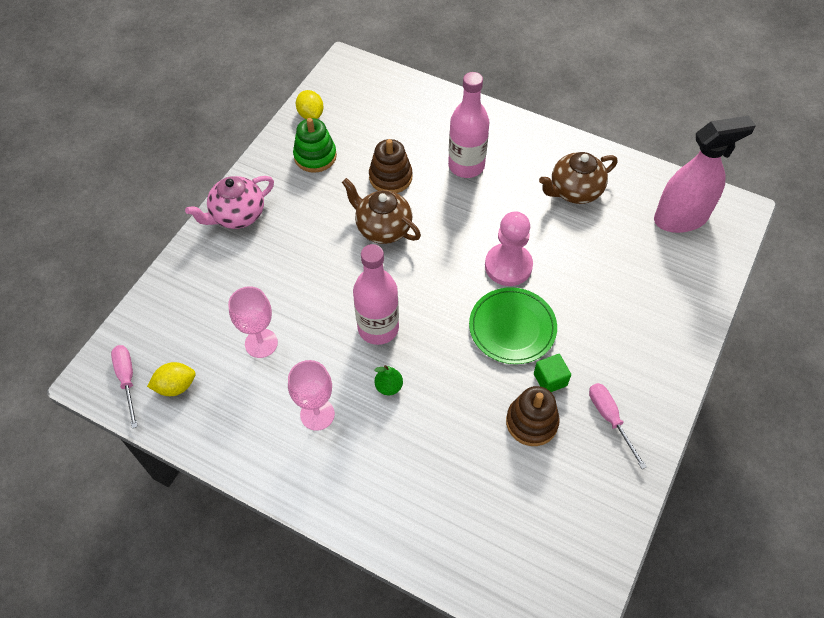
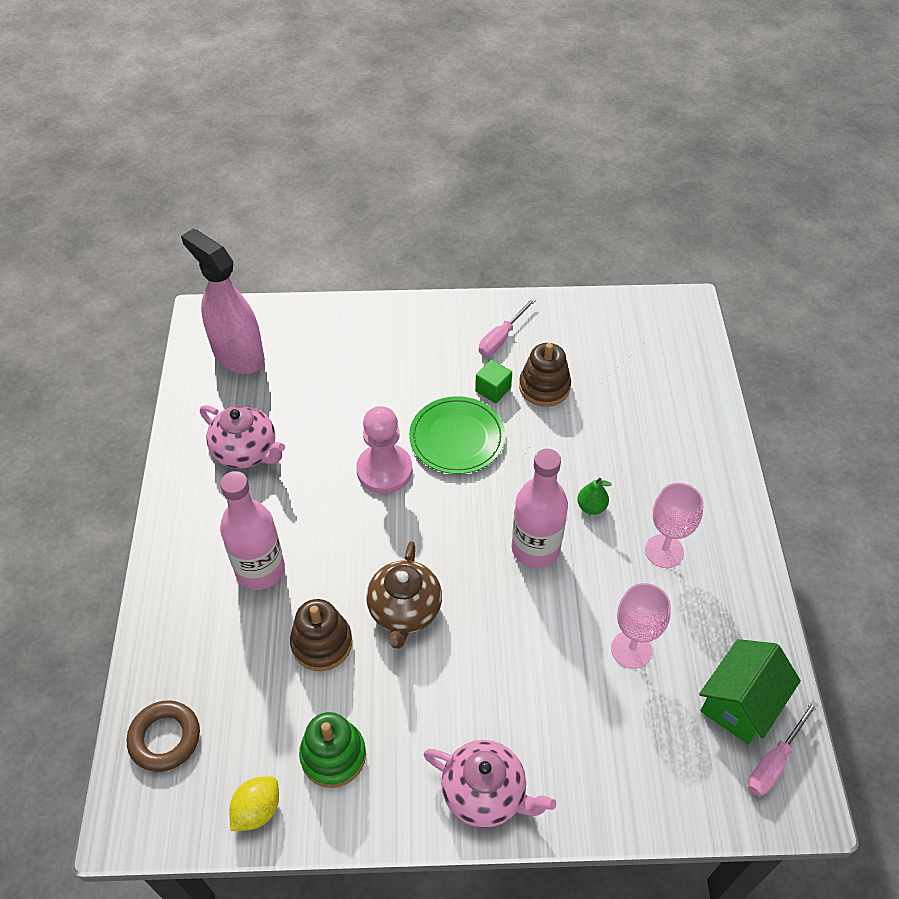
camera: 120 degrees left, 5 degrees down
(176, 386) = (740, 703): yellow lemon -> green house
(381, 90) = (165, 738): none -> brown ring
(574, 191) = (246, 452): brown teapot -> pink teapot

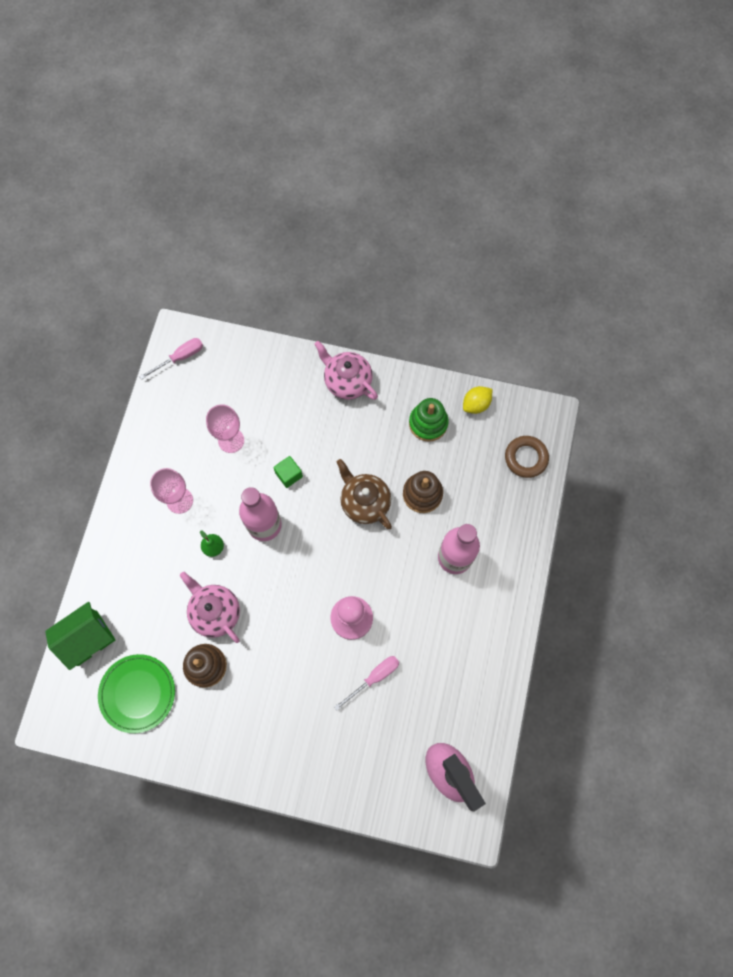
camera: 165 degrees left, 20 degrees up
(246, 452) = (452, 663): pink teapot -> pink teapot (215, 612)
(404, 611) = (364, 502): brown teapot -> brown teapot turned 60 degrees counterclockwise
(457, 438) = (289, 633): green plate -> green plate (137, 693)
(493, 389) = (247, 674): green cube -> green cube (289, 475)
(501, 338) = (221, 729): pink screwdriver -> pink screwdriver (374, 678)
(740, 703) = (182, 393): green house -> green house (87, 638)

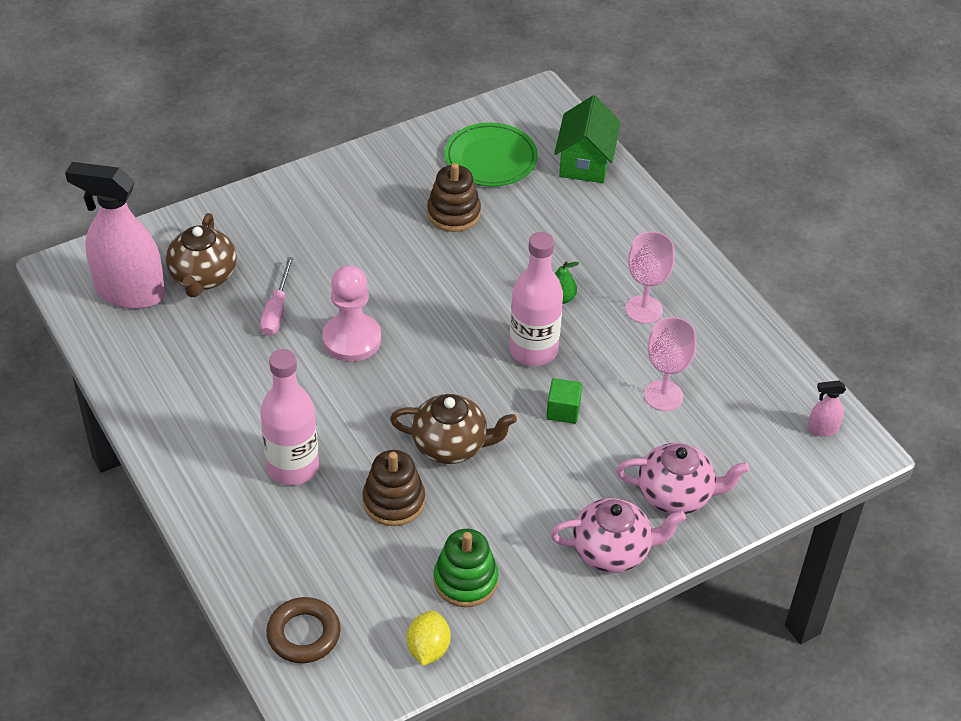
camera: 135 degrees right, 25 degrees down
(180, 358) = (822, 429): pink screwdriver -> pink spray bottle
(215, 612) = (494, 254): pink teapot -> pink teapot (676, 495)
(394, 745) = (203, 277): none -> brown teapot

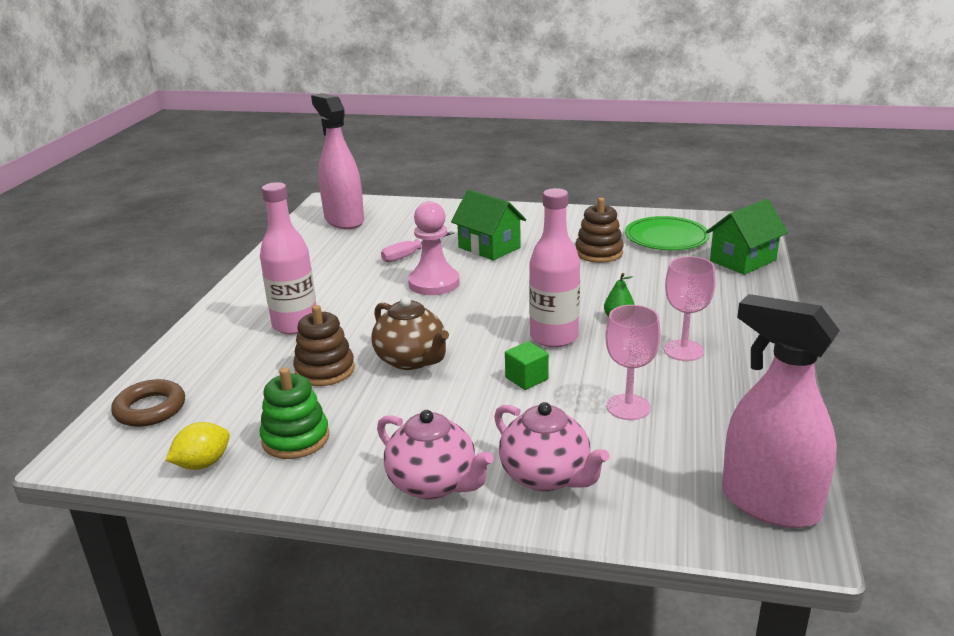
camera: 45 degrees right, 20 degrees down
(203, 277) = (393, 228): brown teapot -> none
(342, 258) = (489, 247): none -> green house
(822, 429) = (769, 504): pink spray bottle -> pink spray bottle, size x2.43

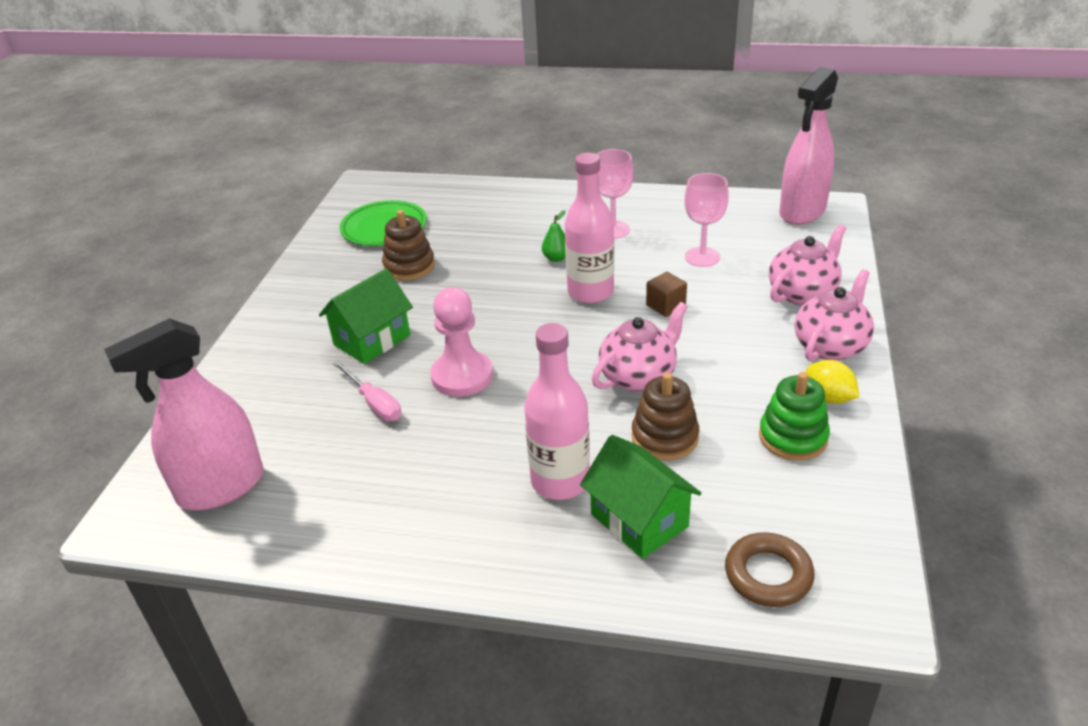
camera: 90 degrees left, 10 degrees up
(203, 464) = (853, 497): yellow lemon -> yellow lemon (828, 397)
(411, 360) = (639, 376): brown teapot -> pink teapot
(526, 378) = (665, 306): green cube -> brown cube
(743, 260) = (448, 193): green house -> green house (639, 520)

